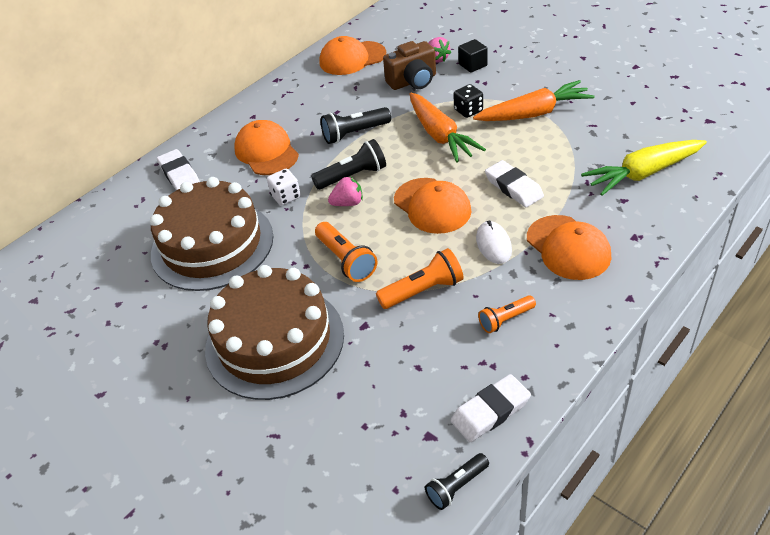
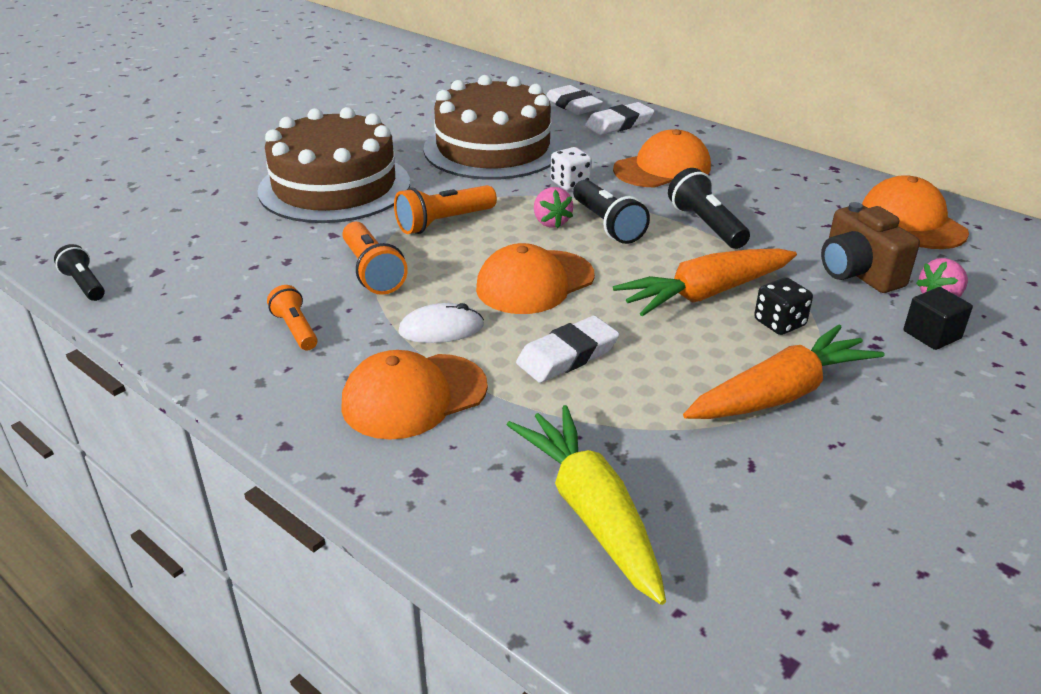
camera: 85 degrees right, 10 degrees down
(490, 411) = (162, 310): white eraser -> white eraser (573, 105)
(534, 113) = (780, 394): orange carrot -> orange carrot turned 105 degrees counterclockwise

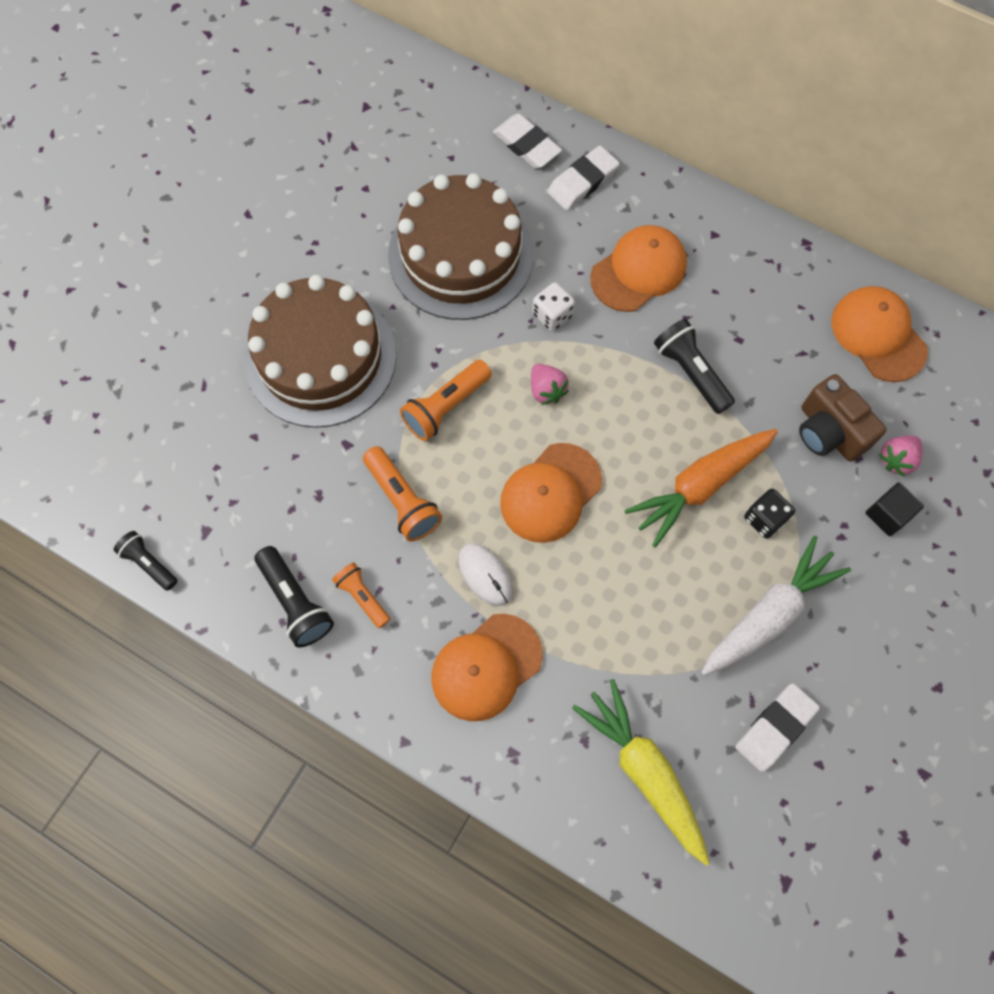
camera: 10 degrees left, 35 degrees up
(441, 329) = (485, 575): white mouse -> white mouse turned 75 degrees clockwise
(567, 355) = (597, 593): white eraser -> white eraser (775, 728)
(607, 225) = (599, 386): black flashlight -> black flashlight (295, 602)
(780, 394) = (769, 614): orange carrot -> white carrot

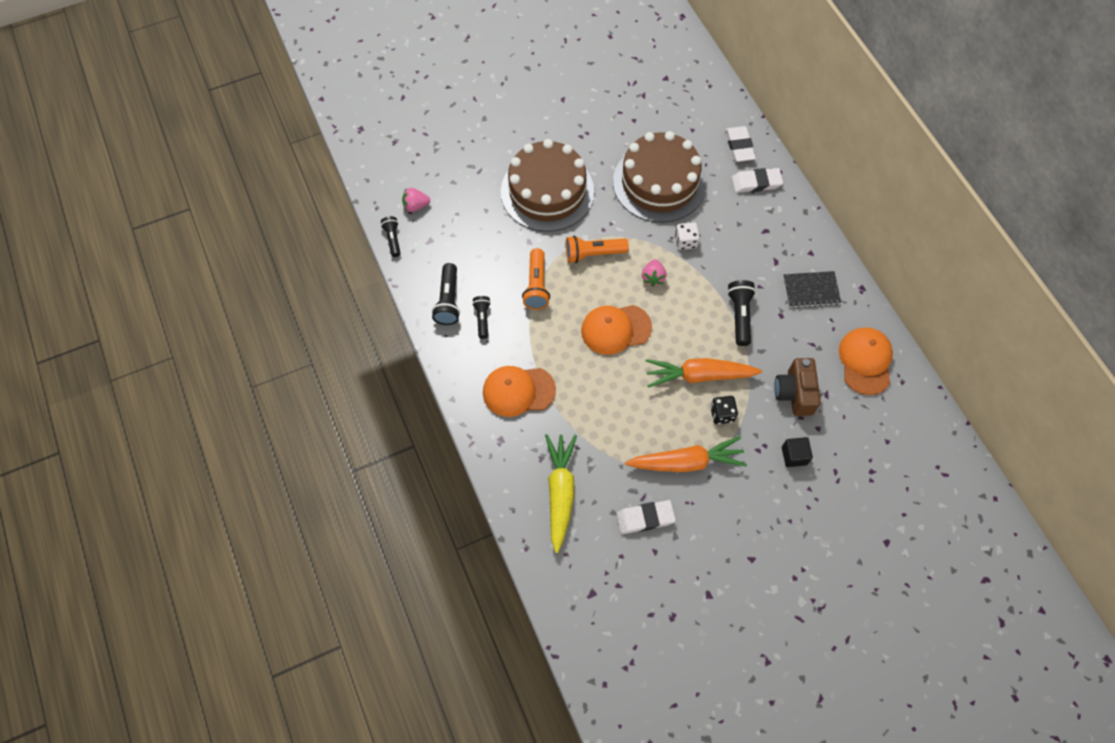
camera: 35 degrees right, 5 degrees down
(363, 597) = (482, 319): orange flashlight -> black flashlight
(485, 575) = (551, 347): white mouse -> none
(638, 271) = (751, 247): orange cap -> none
(750, 283) = (811, 290): none -> black notebook
(769, 614) = (686, 462): white carrot -> orange carrot
(896, 459) = (823, 431): pink strawberry -> pink strawberry (416, 206)

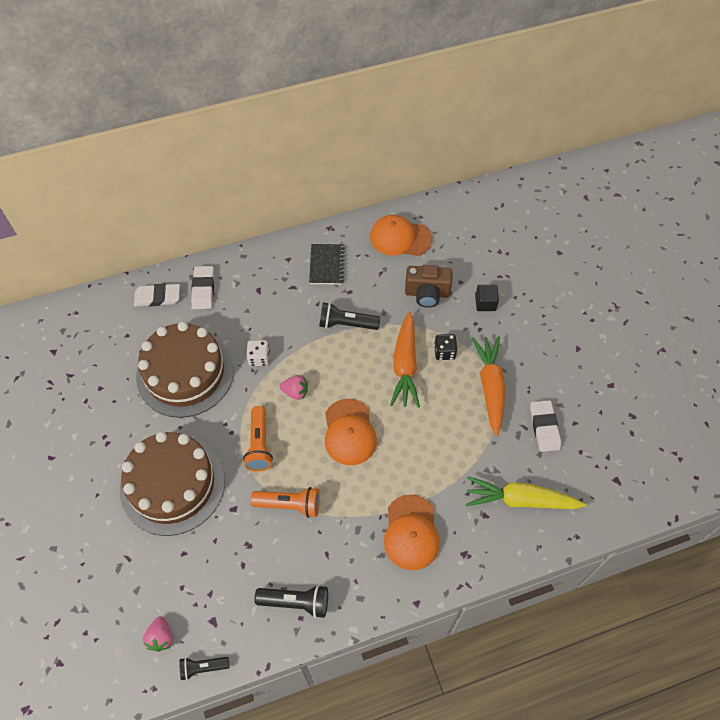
camera: 85 degrees left, 5 degrees down
(482, 319) = (323, 565): black flashlight -> none

